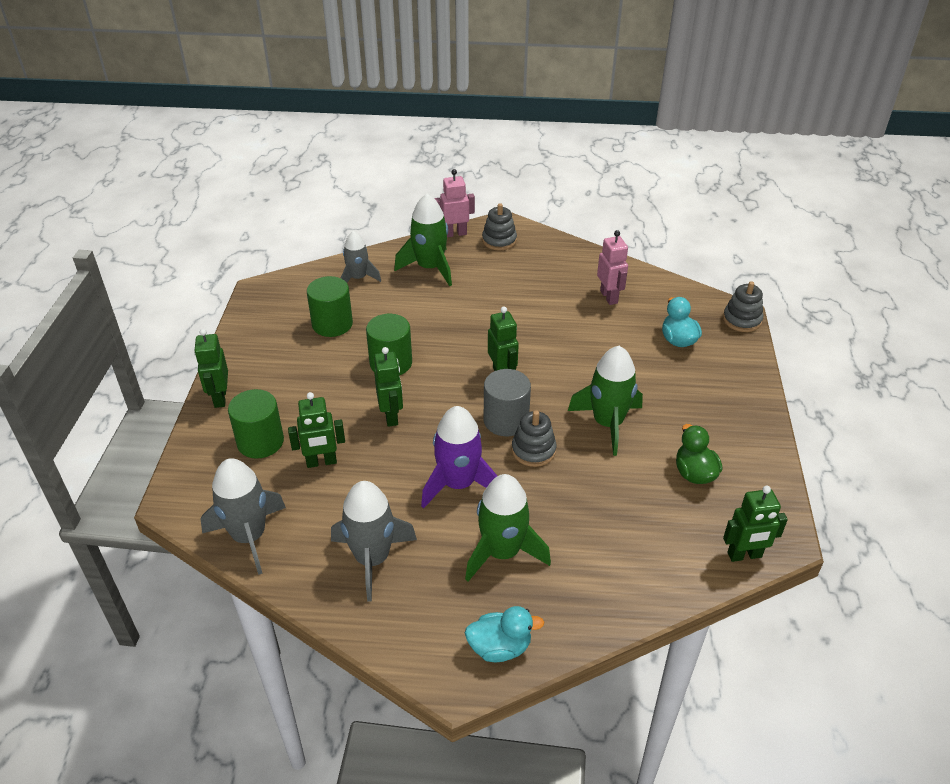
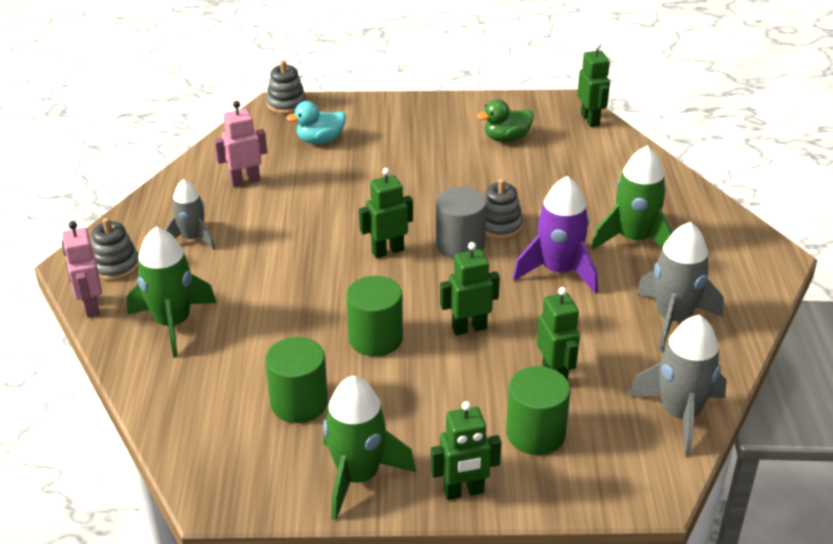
camera: 95 degrees left, 5 degrees down
(358, 278) = (191, 391): grey rocket -> grey rocket (192, 238)
(500, 647) = (734, 236): turquoise duck -> none
(608, 423) = (452, 182): green rocket -> green rocket (358, 476)

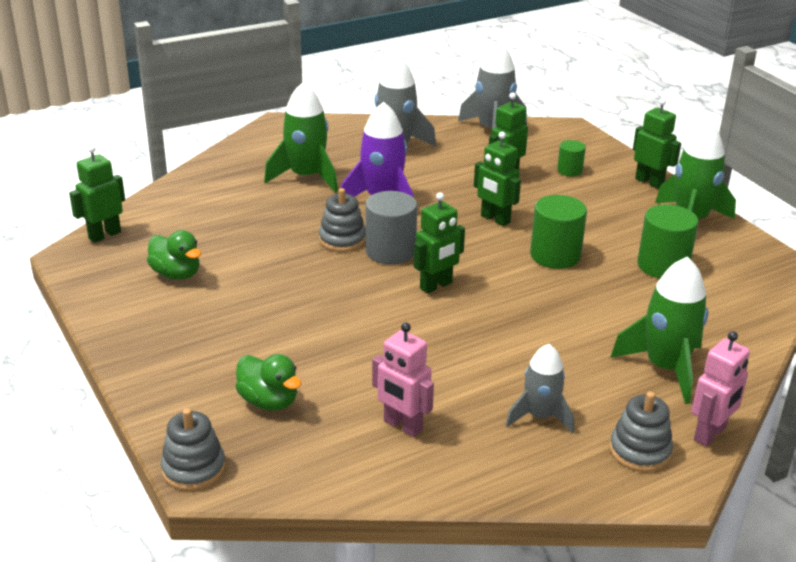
camera: 120 degrees left, 5 degrees down
(320, 140) = (269, 401): turquoise duck -> green duck
(387, 251) = (436, 286): green robot -> green robot turned 75 degrees counterclockwise
(535, 434) = (569, 171): green cylinder -> green cylinder, size x0.57

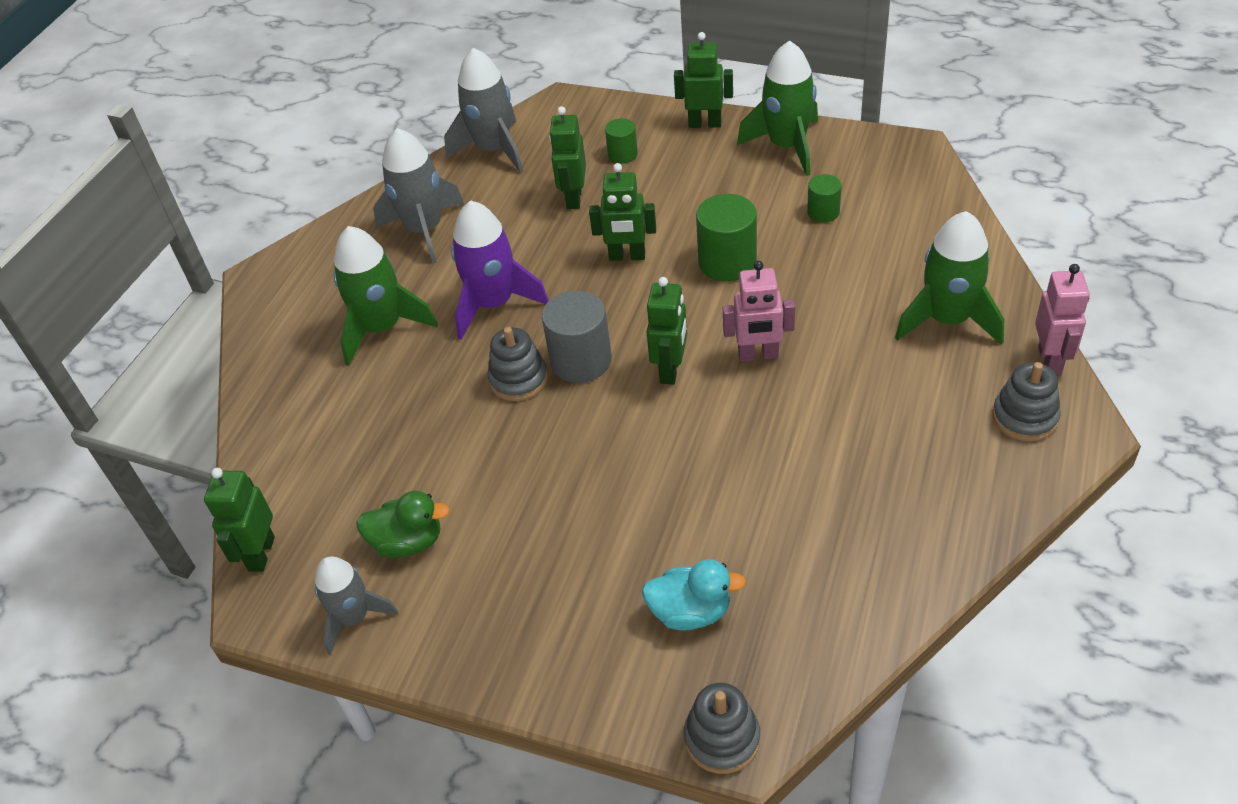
camera: 35 degrees left, 15 degrees up
(269, 401) = (690, 612): green duck -> turquoise duck
(402, 426) = (831, 542): pink robot -> pink robot (758, 355)
(540, 416) = (919, 443): grey rocket -> grey rocket (354, 618)
(662, 266) = (823, 212): green cylinder -> green cylinder, size x0.57

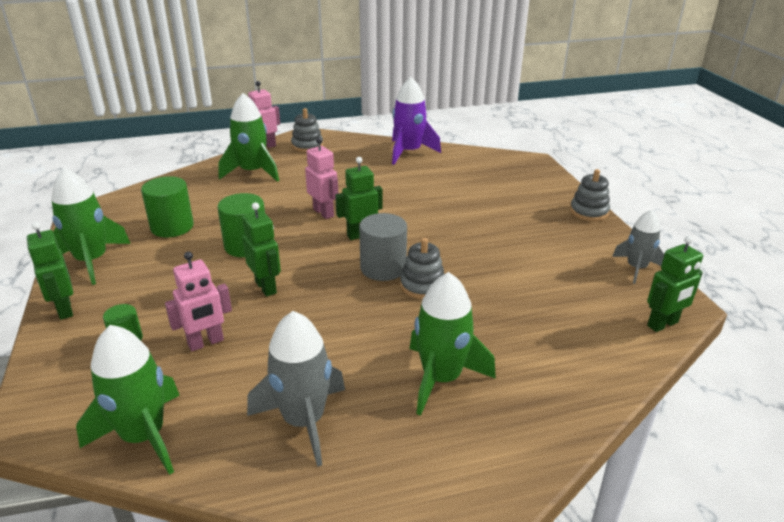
camera: 130 degrees left, 15 degrees down
(408, 542) = (576, 272): green duck -> none
(494, 149) = (143, 436): grey rocket -> green rocket
(494, 304) = (364, 329): purple rocket -> purple rocket (409, 152)
(573, 198) = (206, 343): green robot -> pink robot
(690, 612) = (498, 185): turquoise duck -> none
(722, 738) = (539, 164): grey stacking toy -> grey stacking toy (589, 212)
(823, 212) = (172, 227): green cylinder -> green cylinder, size x1.76

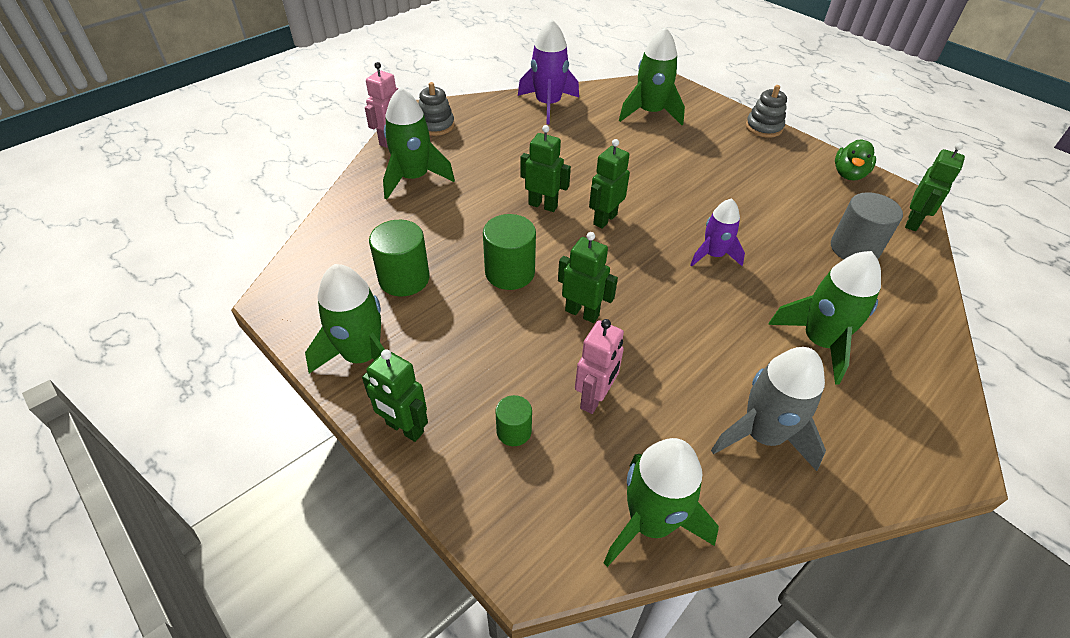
camera: 30 degrees left, 15 degrees up
(323, 213) = (543, 205): pink robot -> green robot
(383, 268) = (662, 249): grey cylinder -> grey cylinder (854, 249)
(422, 286) = (713, 255): grey stacking toy -> purple rocket
(490, 177) = (650, 113): none -> green rocket
(636, 268) = (848, 174): grey rocket -> green duck

